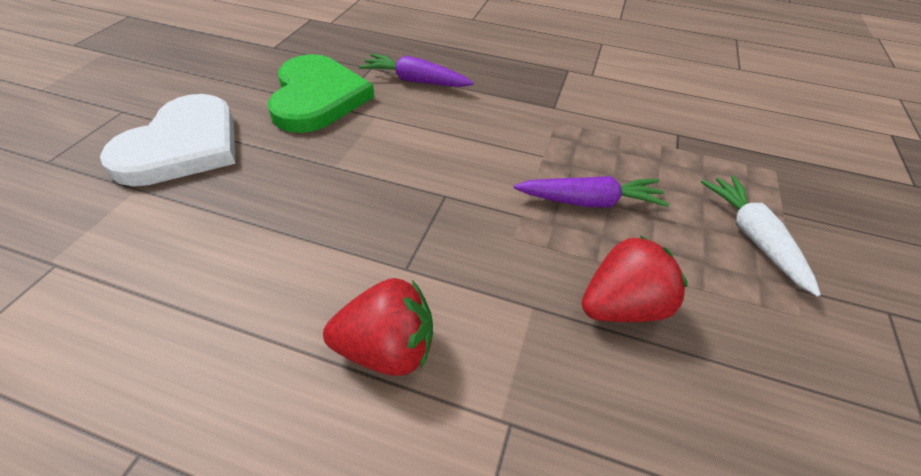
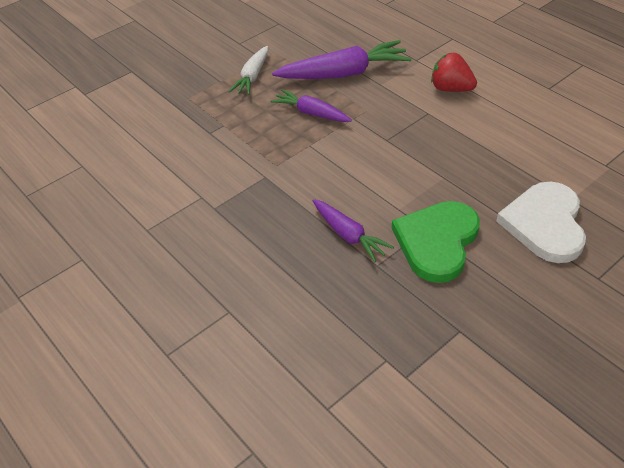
camera: 145 degrees left, 0 degrees up
(182, 146) = (545, 224): white heart -> white heart turned 45 degrees counterclockwise
(622, 306) = (343, 74): red strawberry -> purple carrot

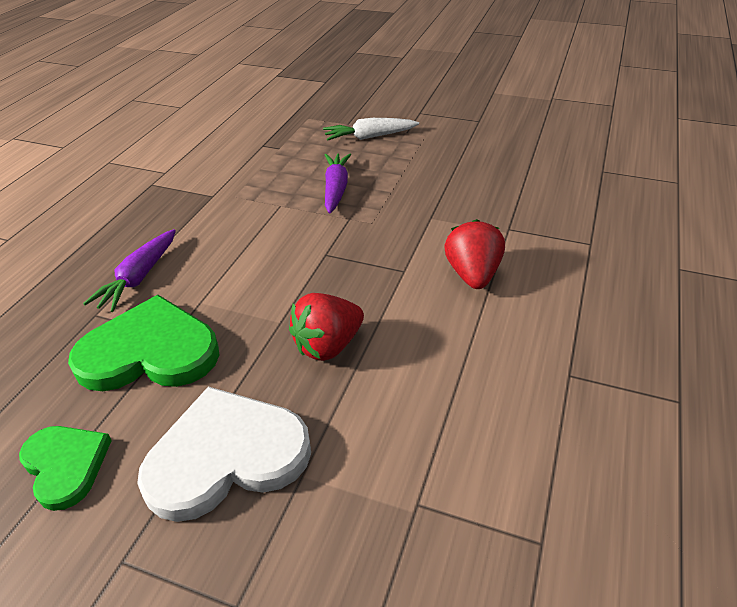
camera: 60 degrees right, 5 degrees down
(343, 74) = (426, 186): purple carrot -> none
(478, 163) = (328, 345): none -> red strawberry
(520, 294) = (65, 465): none -> green heart

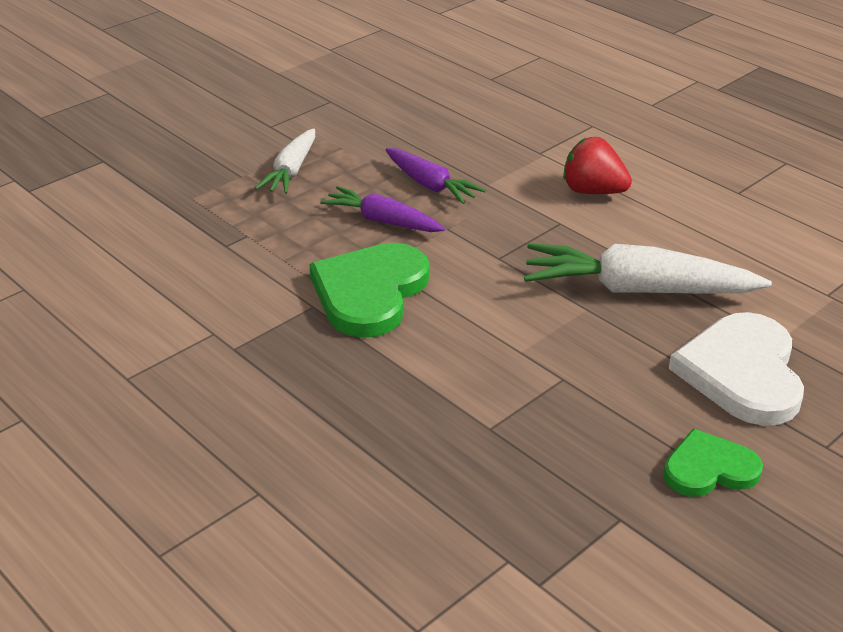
camera: 65 degrees left, 5 degrees down
(139, 277) = (444, 387): purple carrot -> purple carrot (430, 185)
(150, 352) = (580, 396): green heart -> green heart (370, 293)
(328, 345) = (638, 290): red strawberry -> white carrot

